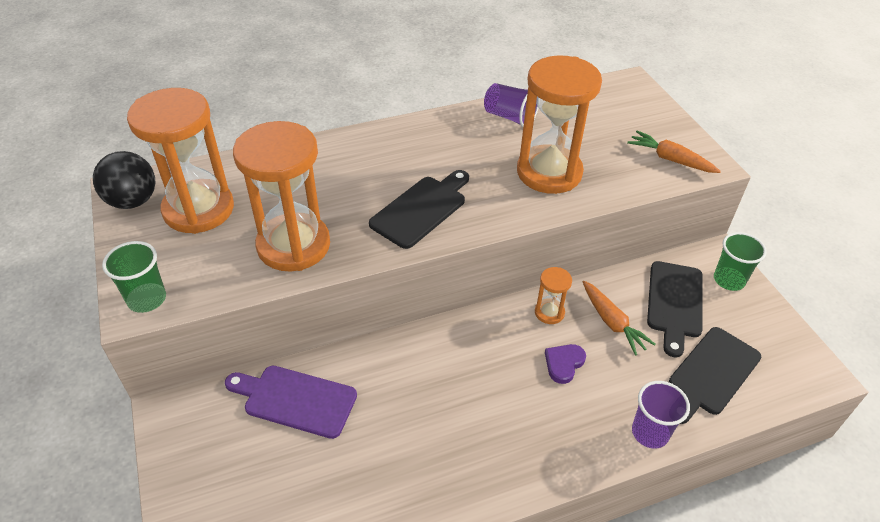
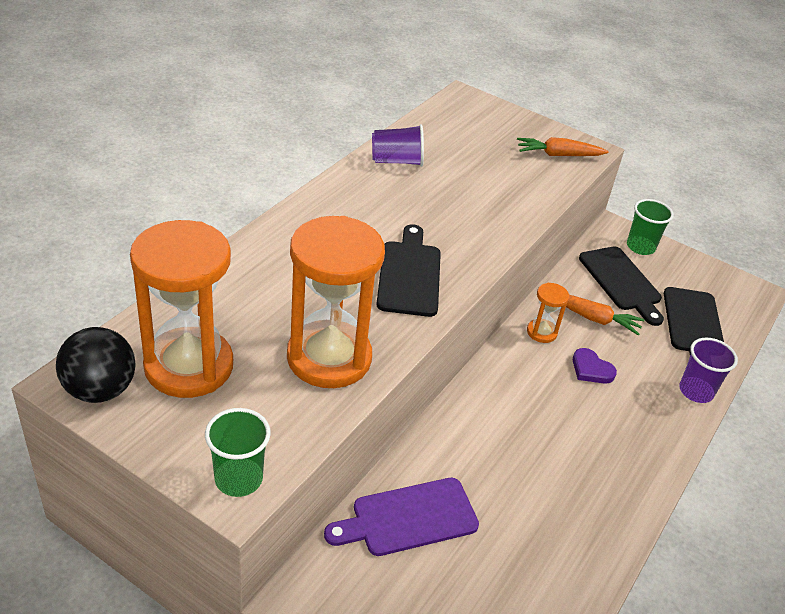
camera: 40 degrees left, 5 degrees down
(549, 172) = (480, 200): orange hourglass -> none
(564, 363) = (591, 369): purple heart -> purple heart turned 45 degrees counterclockwise

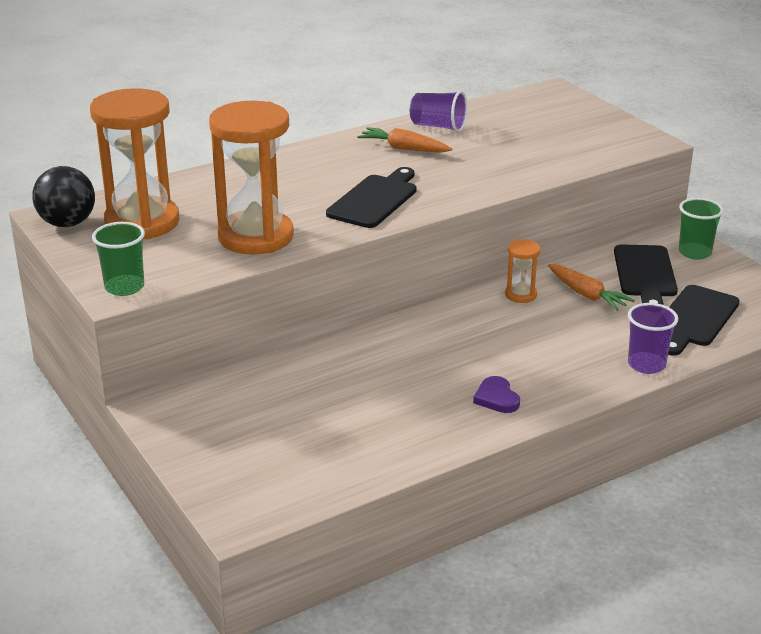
camera: 30 degrees right, 10 degrees down
(408, 518) = (282, 384): purple cutting board -> none
(558, 155) = (611, 142): orange carrot -> orange carrot (404, 148)
(591, 369) = (547, 328): purple heart -> purple heart (496, 398)

